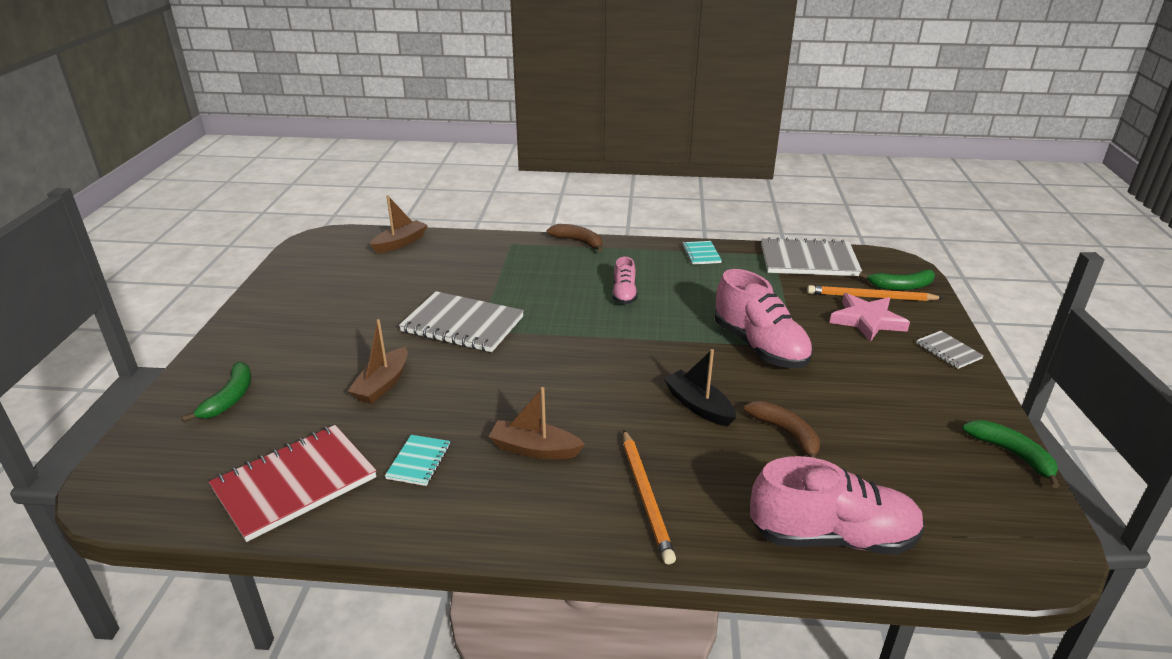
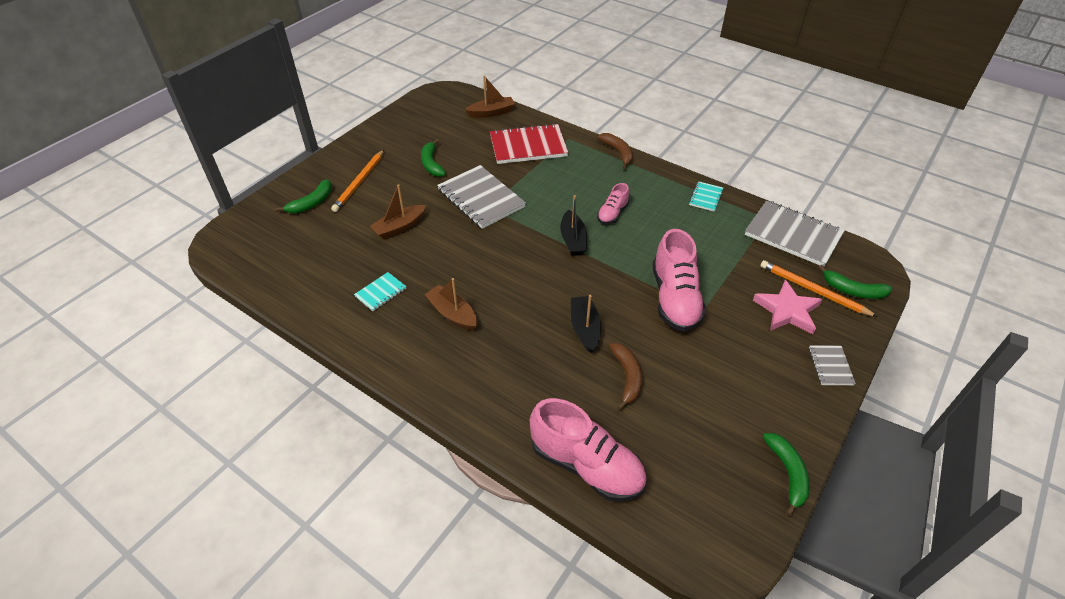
camera: 30 degrees right, 15 degrees up
(295, 483) = (307, 277): red notebook -> red notebook (528, 146)
(368, 309) = (431, 164): none -> green banana
(605, 330) = (573, 240): none -> black boat
(646, 497) = (492, 379): orange pencil -> orange pencil (359, 182)

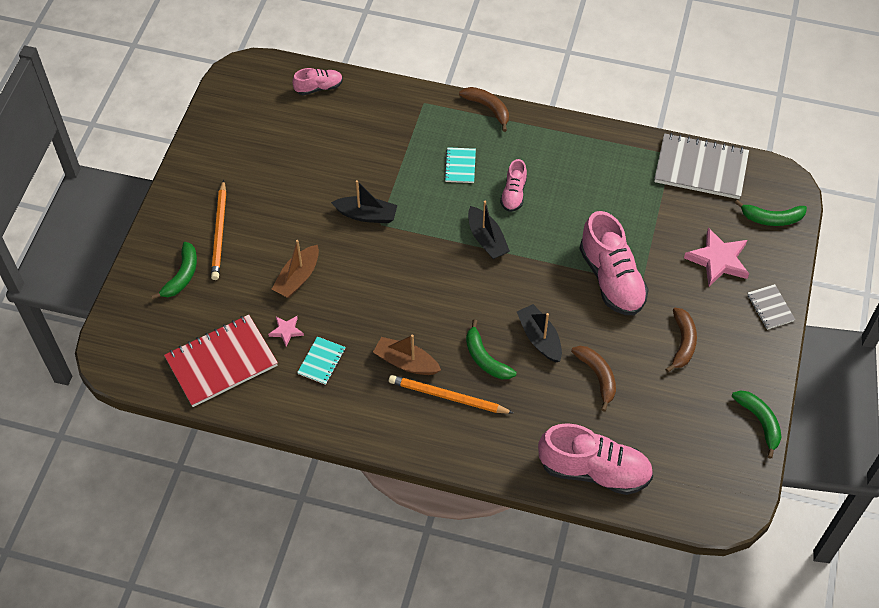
camera: 20 degrees left, 10 degrees up
(366, 262) = (286, 331): none -> pink star
(431, 164) = (287, 183): green banana -> green banana (485, 358)
(481, 198) = (366, 215): grey notebook -> black boat
(491, 112) = (319, 88): brown boat -> pink shoe
(528, 146) = (384, 127): red notebook -> red notebook (221, 362)
(705, 197) = (601, 144): turquoise notebook -> turquoise notebook (460, 166)
(726, 372) = (682, 343): none -> brown banana
(813, 290) = (736, 229): orange pencil -> orange pencil (447, 397)

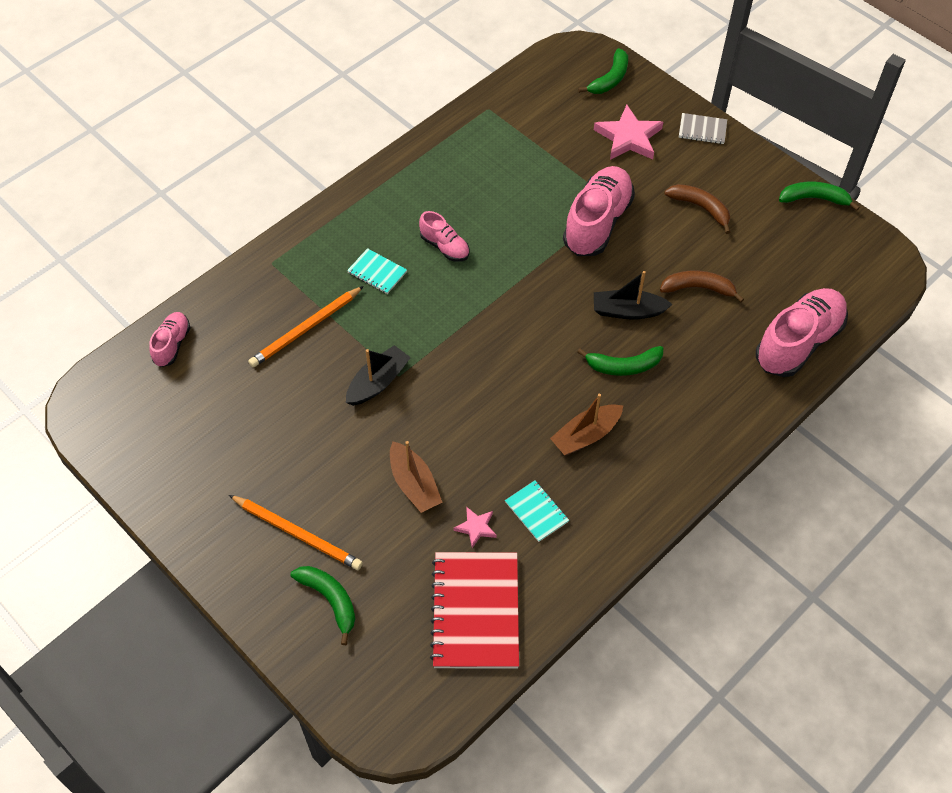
camera: 60 degrees left, 0 degrees up
(447, 397) = (648, 419): orange pencil -> orange pencil (306, 329)
(486, 239) = (483, 295): black boat -> none
(488, 108) = (323, 214): brown banana -> none
(611, 279) = (597, 223): pink shoe -> pink shoe turned 75 degrees counterclockwise
(701, 168) = (519, 96): grey notebook -> none

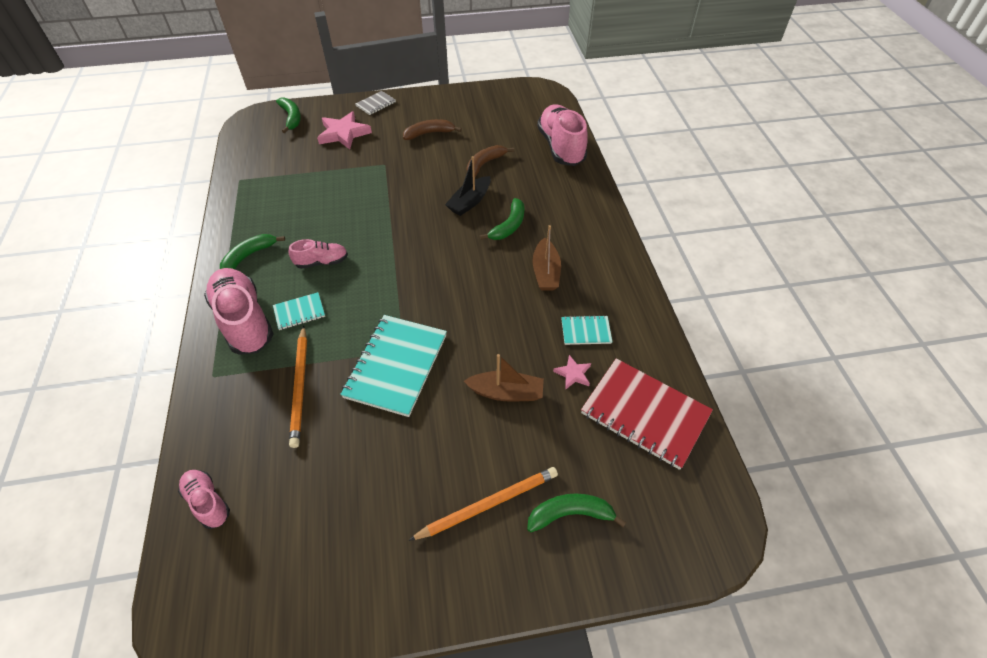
camera: 55 degrees left, 5 degrees down
(378, 382) = (396, 366): black boat -> turquoise notebook
(597, 223) = (389, 179): pink shoe -> pink shoe (244, 321)
(814, 199) = (471, 91): green banana -> green banana (249, 256)

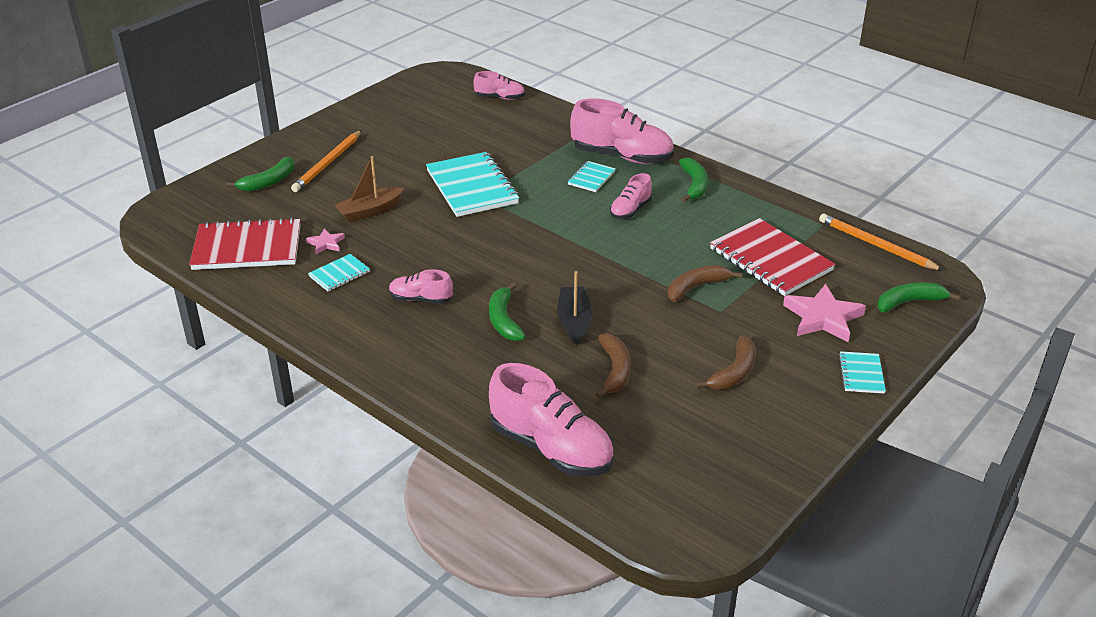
camera: 140 degrees right, 15 degrees down
(291, 118) = (909, 302): green banana -> green banana turned 135 degrees clockwise
(300, 387) = (523, 150): orange pencil -> orange pencil (876, 245)
(308, 176) = (770, 260): none -> red notebook
(374, 183) = (696, 287): none -> brown banana
(376, 104) = (861, 374): grey notebook -> turquoise notebook
(545, 272) = (420, 299): brown boat -> pink shoe

